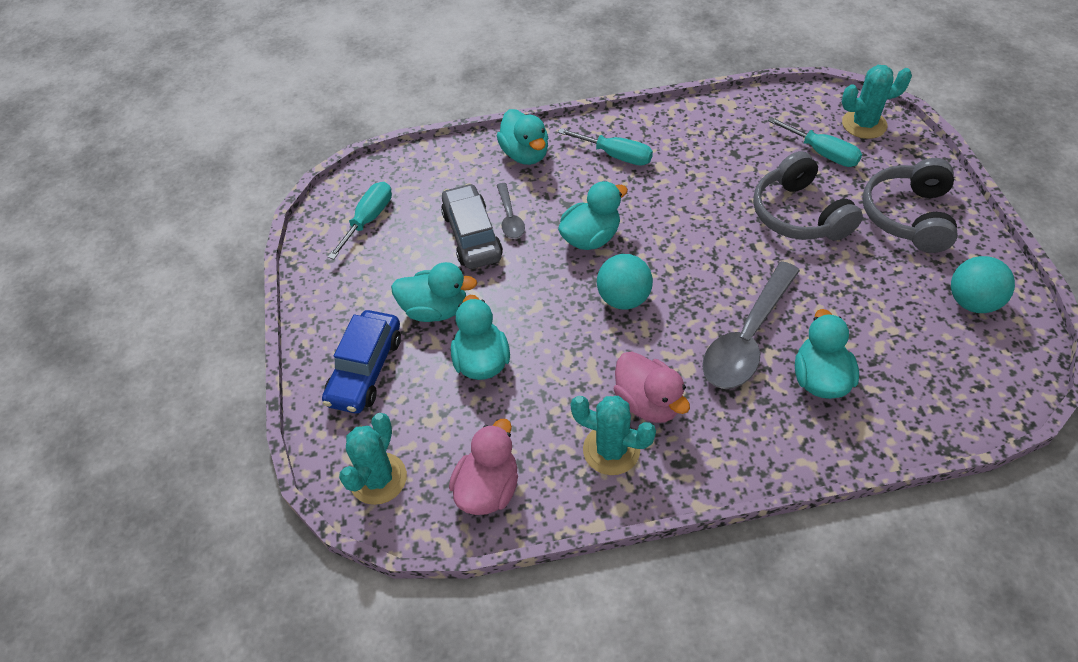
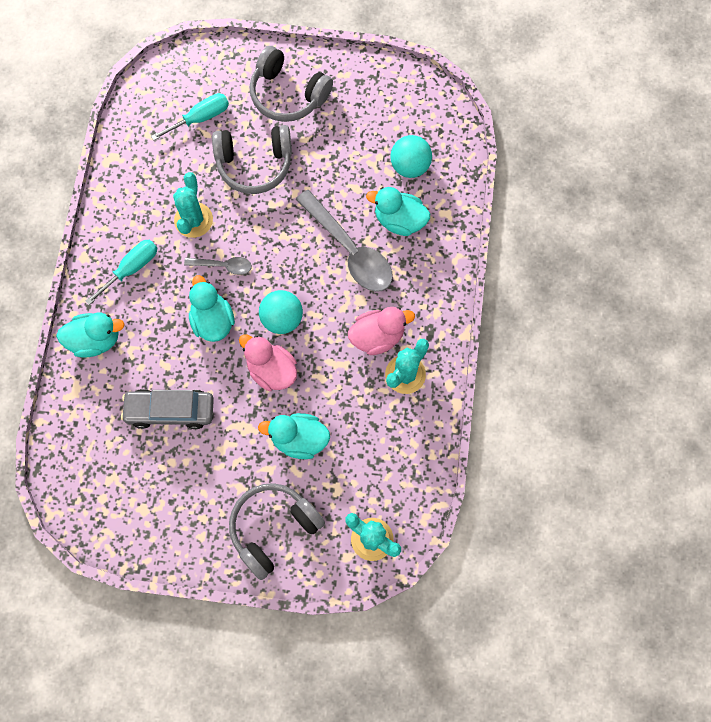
camera: 75 degrees left, 20 degrees up
(365, 369) = (273, 528): blue car -> grey headphones
(368, 220) = (114, 492): turquoise screwdriver -> none
(435, 309) = (236, 460): turquoise duck -> none
(488, 488) = (406, 465): pink duck -> pink duck (271, 370)
(510, 217) = (163, 375): grey spoon -> grey spoon (223, 266)
(864, 124) = (184, 74): turquoise cactus -> turquoise cactus (193, 220)
(972, 302) = (376, 98): turquoise ball -> turquoise ball (410, 166)

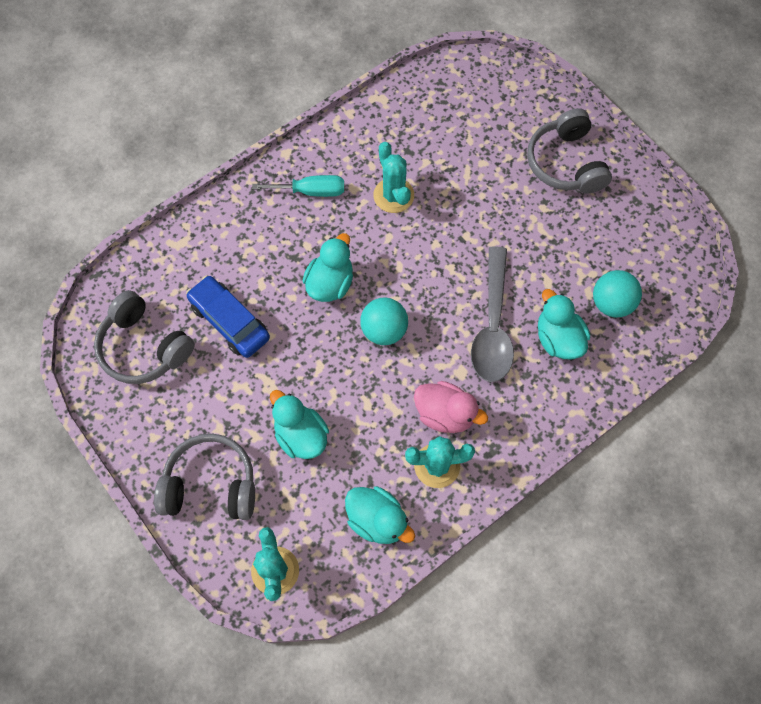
camera: 45 degrees right, 5 degrees down
(95, 340) = (232, 220): turquoise duck -> turquoise duck (377, 520)
(170, 411) = (230, 321): grey car -> blue car
(193, 220) = (393, 195): turquoise cactus -> turquoise cactus turned 75 degrees counterclockwise
(200, 118) = (477, 124): turquoise screwdriver -> none
(223, 266) = (380, 249): grey spoon -> none
(254, 164) = (484, 194): grey headphones -> grey headphones (144, 347)
(271, 370) = (335, 362): pink duck -> none

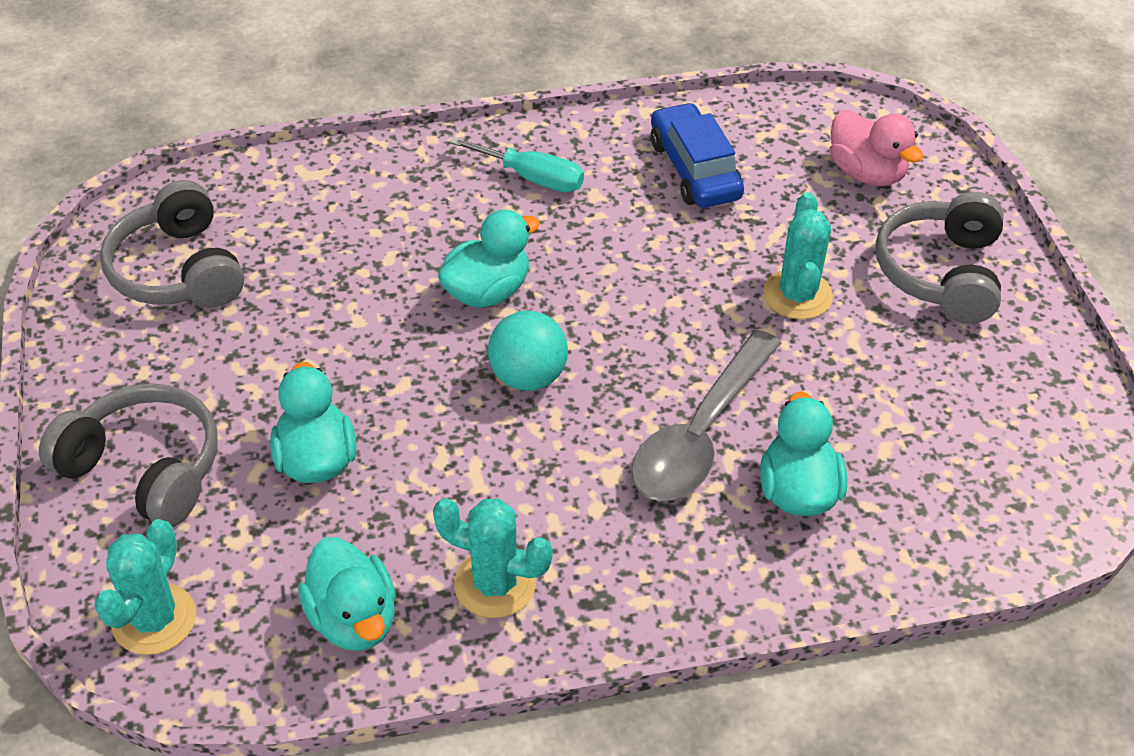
camera: 25 degrees right, 20 degrees down
(230, 321) = (315, 284): blue car -> blue car (694, 169)
(393, 195) = (648, 222): turquoise cactus -> turquoise cactus (797, 295)
(445, 414) = (552, 520): pink duck -> pink duck (866, 173)
(611, 303) = (916, 477): turquoise ball -> none

